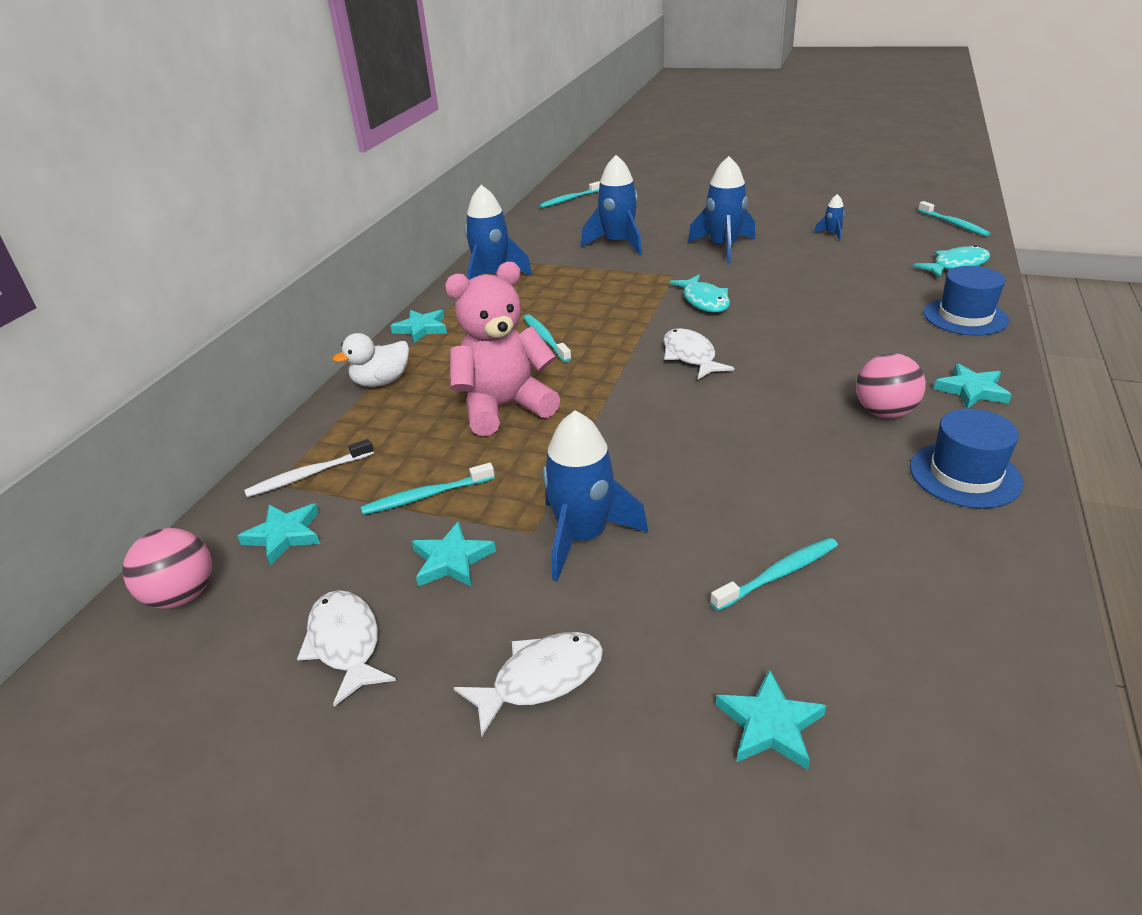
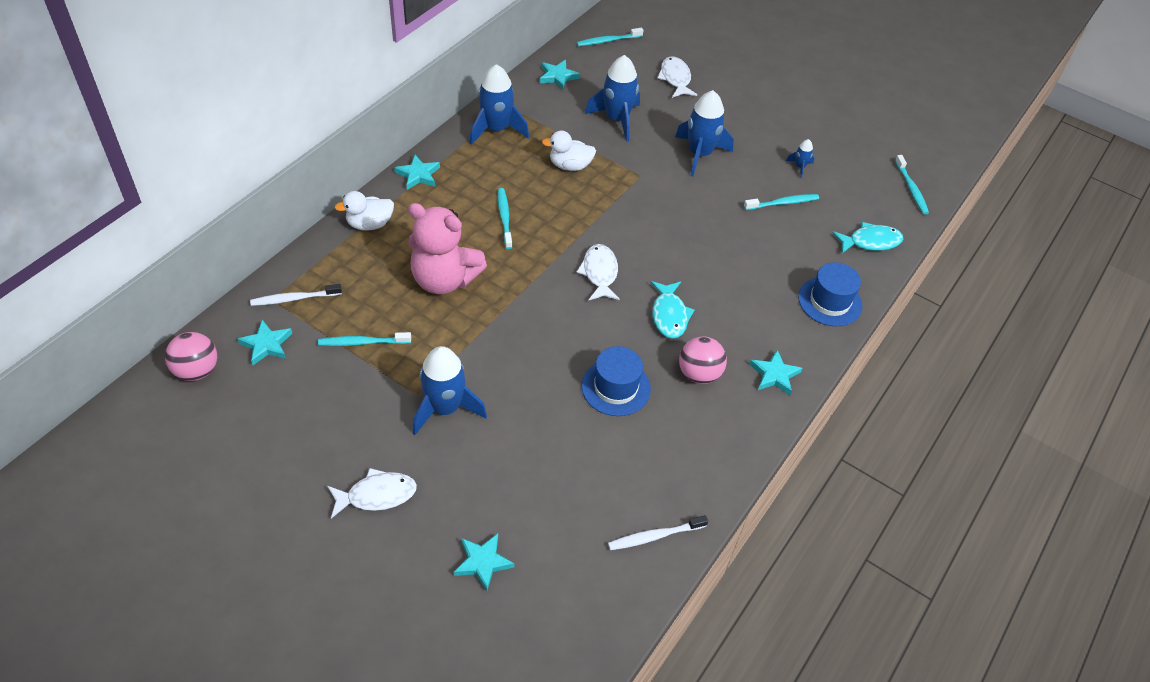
camera: 10 degrees right, 15 degrees up
(345, 644) = (280, 436): white fish -> white fish (675, 78)
(452, 560) = (359, 399): turquoise star -> turquoise star (557, 76)
(504, 407) = (444, 280): pink teddy bear -> pink teddy bear turned 150 degrees counterclockwise
(592, 284) = (570, 166): none -> white duck
(704, 301) = (645, 216): turquoise fish -> turquoise fish (669, 315)
(778, 574) = (545, 475): turquoise toothbrush -> turquoise toothbrush (783, 203)
(965, 475) = (711, 443): blue hat -> blue hat (616, 387)
(993, 603) = (654, 536): none -> white toothbrush

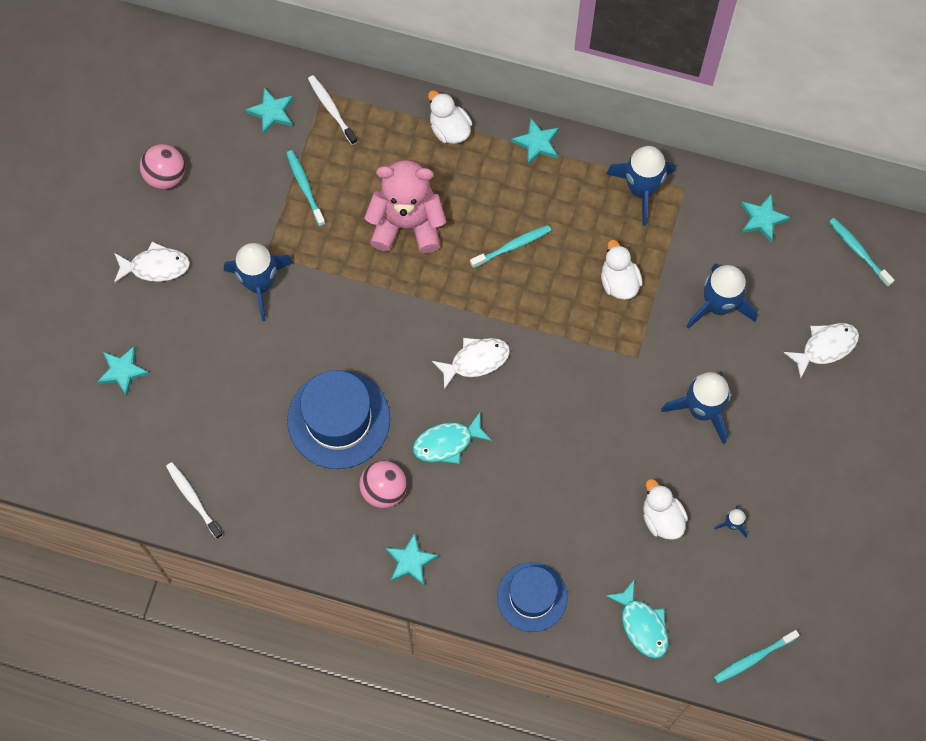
camera: 75 degrees right, 20 degrees up
(197, 371) = (224, 74): pink ball -> pink ball (165, 176)
(377, 495) = (155, 266): white fish -> white fish turned 60 degrees counterclockwise
(444, 280) = (407, 224): pink teddy bear -> pink teddy bear turned 90 degrees clockwise
(616, 387) = (338, 419): blue hat -> blue hat, size x1.50
(783, 203) = (662, 518): turquoise toothbrush -> white duck

